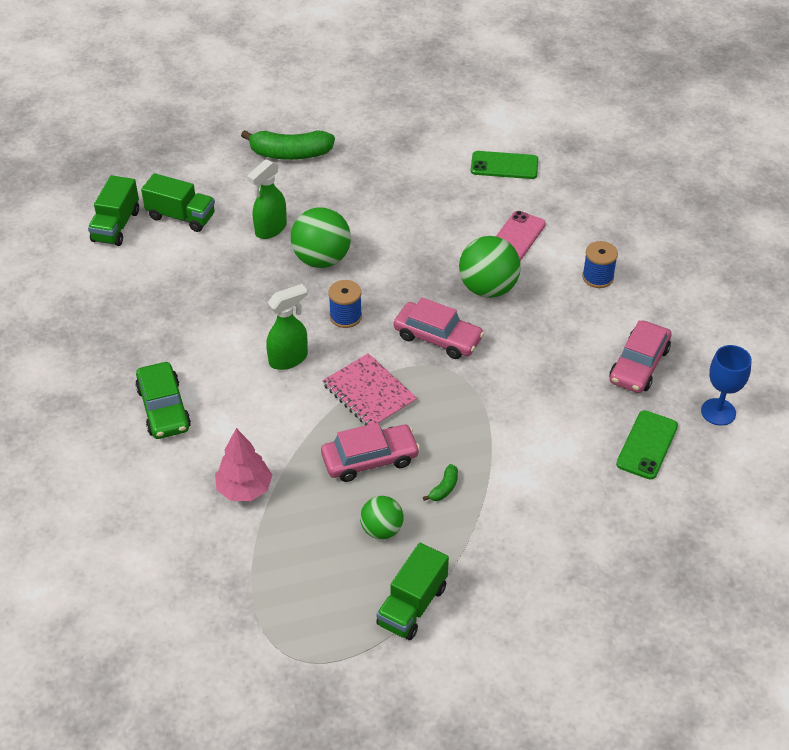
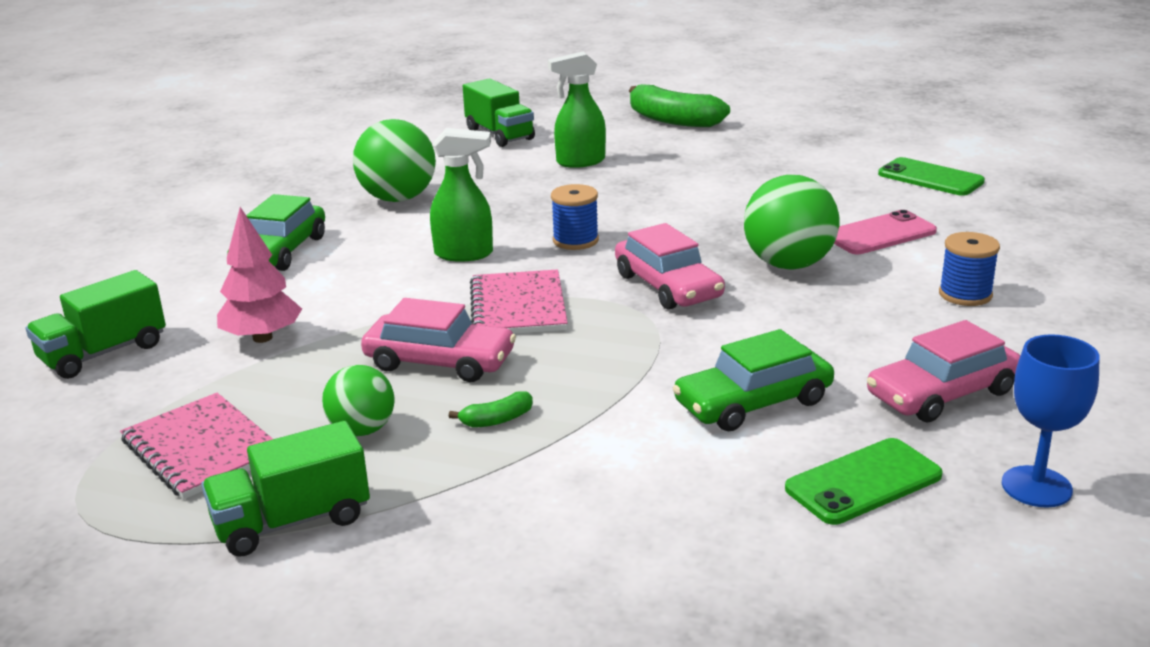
camera: 35 degrees right, 20 degrees down
(116, 226) = (428, 127): green truck -> green truck (103, 353)
(310, 586) = (202, 449): none -> pink notebook
(321, 259) = (607, 194): green ball -> green ball (398, 198)
(558, 413) = (753, 402): none -> green car

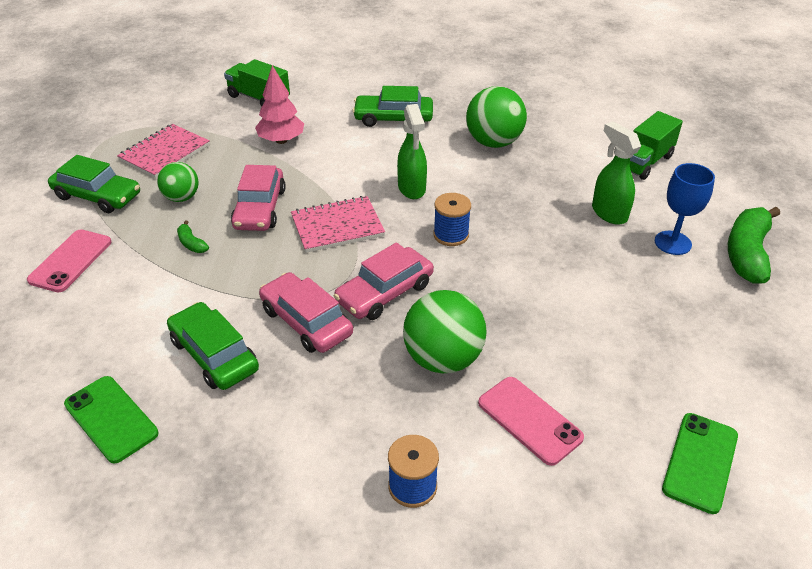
camera: 75 degrees right, 15 degrees up
(292, 521) = (97, 196): green truck -> green car
(482, 541) = (71, 261): none -> pink phone
(942, 393) = (230, 465): pink car -> pink car (306, 321)
(1036, 487) = (95, 522): blue goblet -> blue goblet (672, 243)

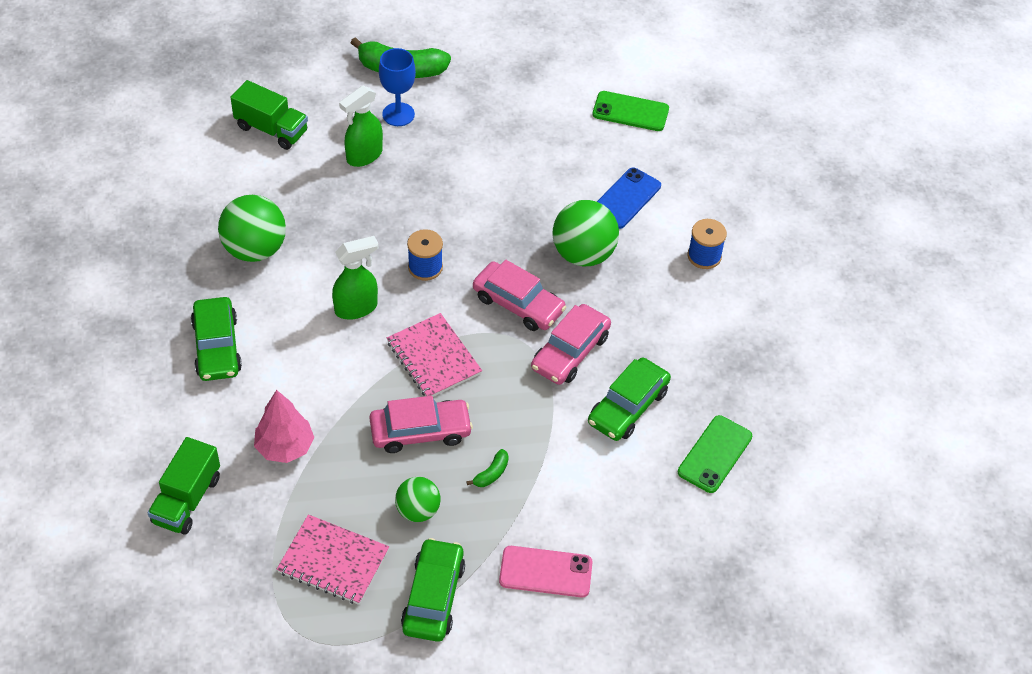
camera: 105 degrees left, 10 degrees up
(529, 420) = (626, 198): pink phone -> blue phone

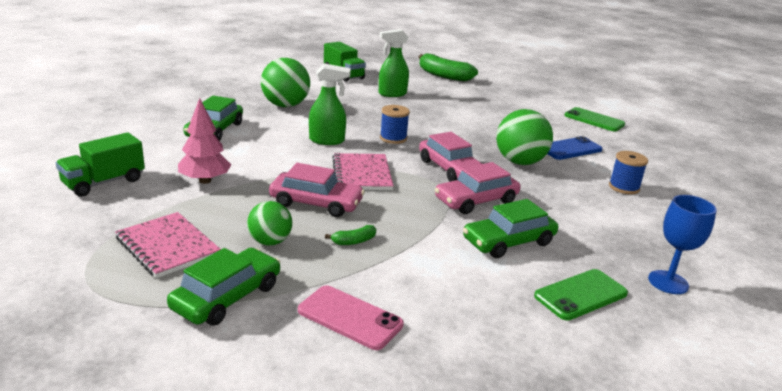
camera: 25 degrees right, 25 degrees down
(398, 114) = (428, 87): blue goblet -> blue goblet (668, 282)

